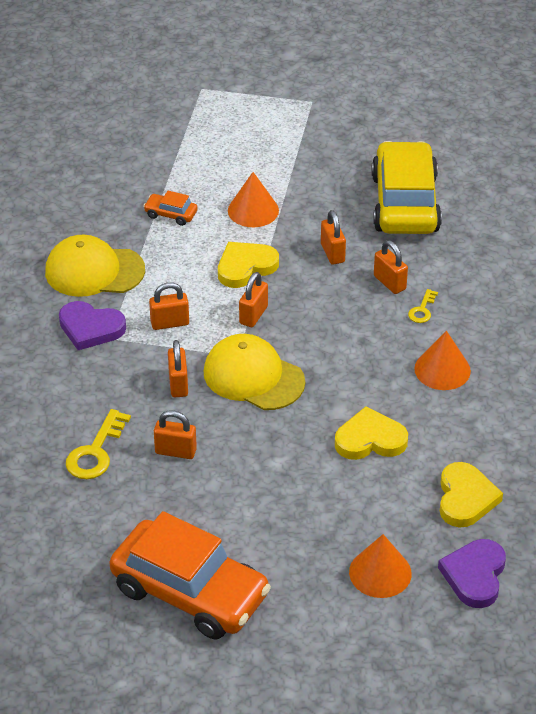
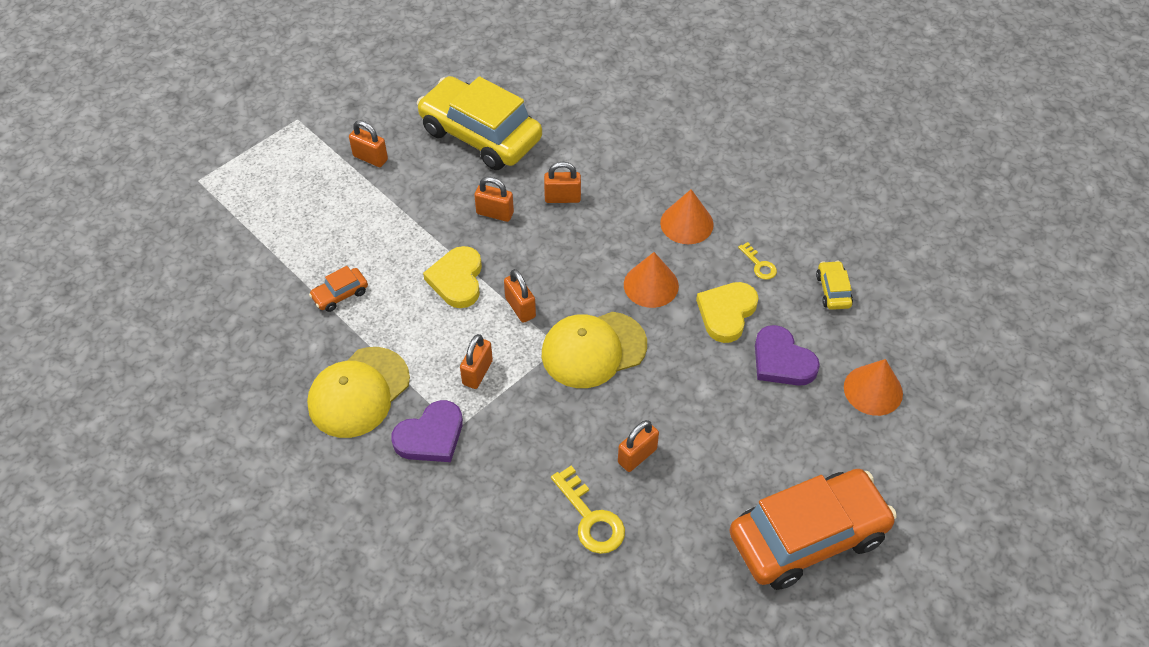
camera: 55 degrees left, 10 degrees up
(178, 384) = (558, 408): orange padlock -> orange padlock (370, 158)
(253, 210) = (392, 235): orange cone -> orange cone (651, 285)
(422, 310) = (611, 196): yellow key -> yellow key (759, 265)
(465, 498) = (833, 290): yellow heart -> yellow car
(474, 575) = (915, 332): purple heart -> purple heart (782, 361)

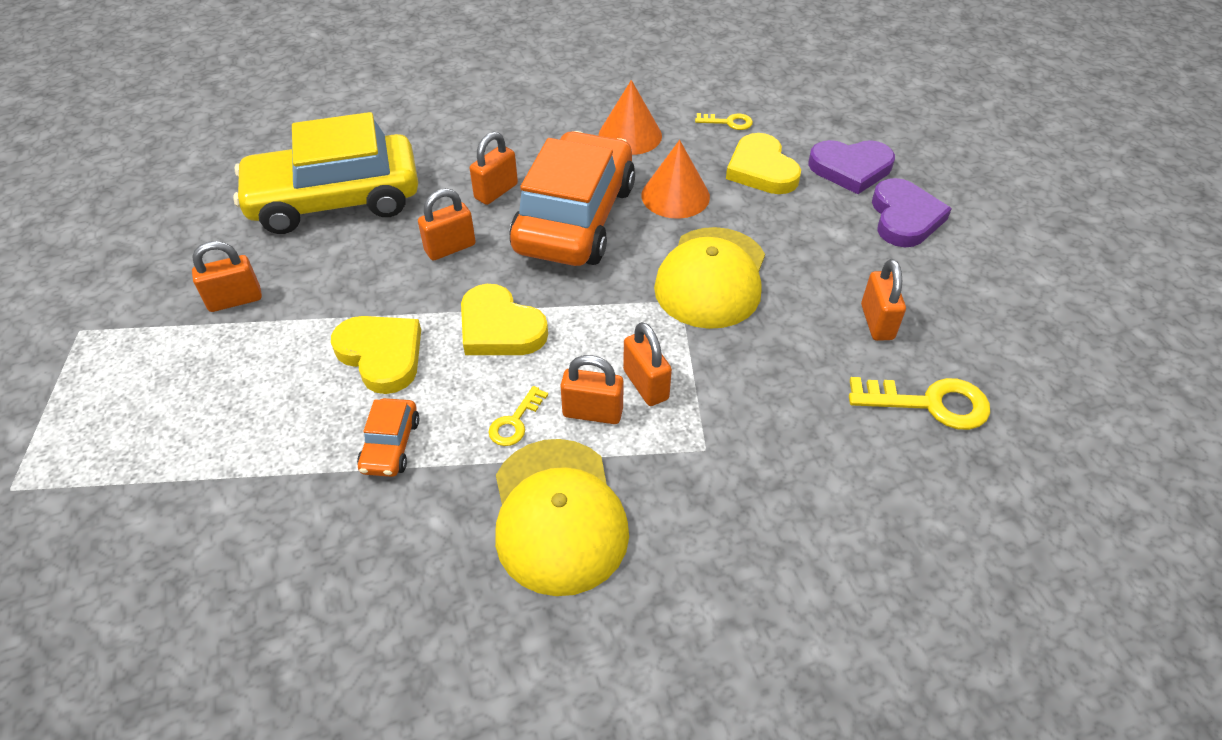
camera: 50 degrees left, 5 degrees down
(391, 245) = (381, 355): none -> yellow heart
(400, 333) = (515, 422): none -> yellow key
(431, 436) = (694, 480): purple heart -> purple heart (904, 217)
(520, 308) = (597, 300): orange padlock -> orange padlock (592, 412)
(807, 536) = (1067, 263): orange car -> orange car (575, 218)
(833, 290) = (802, 101): yellow car -> none
(873, 390) = (932, 138): orange cone -> none

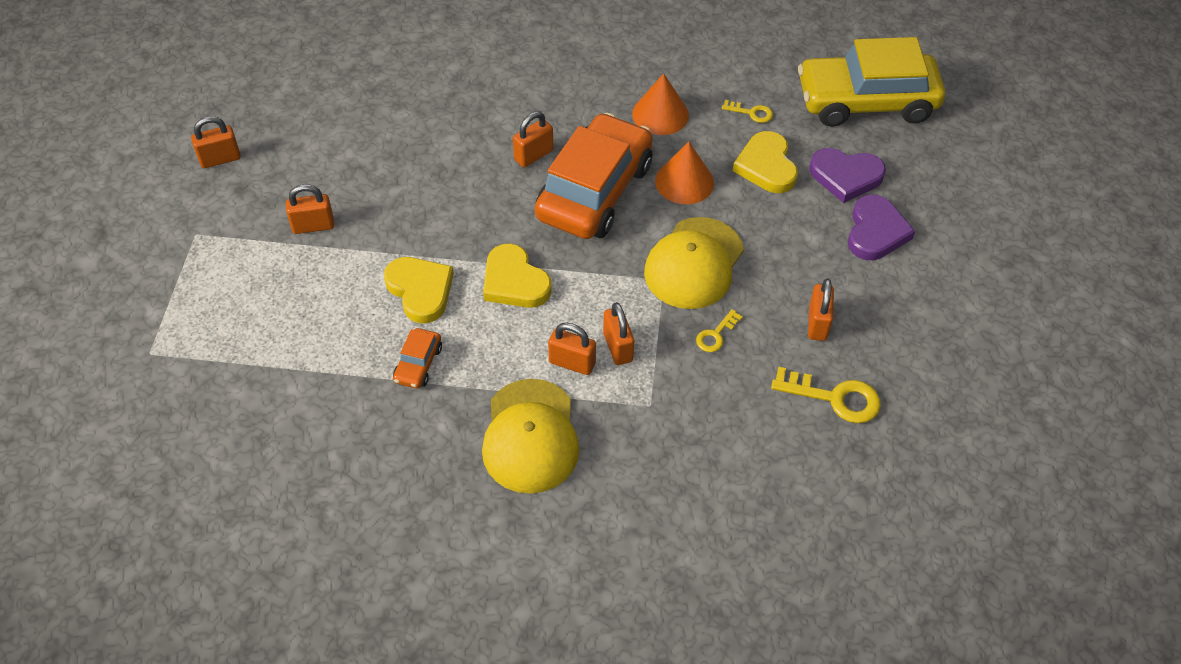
camera: 10 degrees right, 5 degrees up
(335, 200) = (399, 145): yellow car -> yellow car (866, 101)
(450, 248) = (487, 204): orange padlock -> orange padlock (220, 159)
(515, 422) = (512, 361): yellow key -> yellow key (716, 335)

